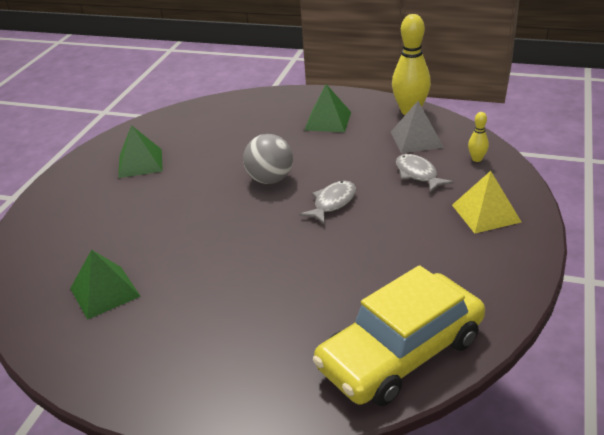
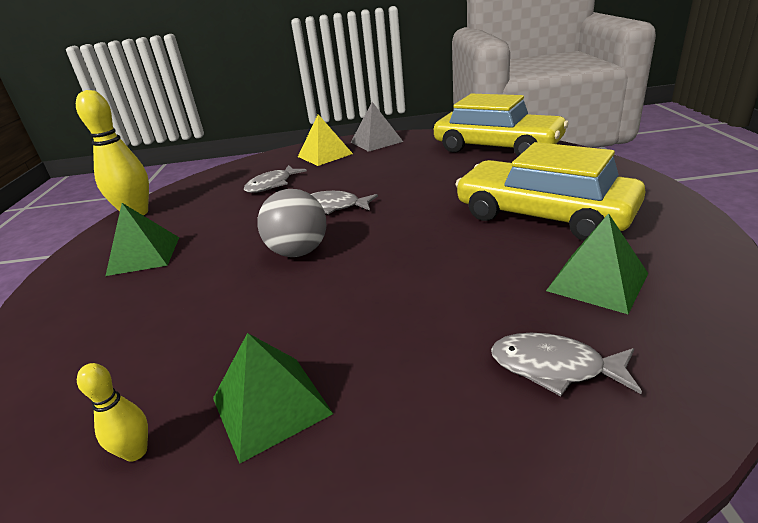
camera: 110 degrees left, 5 degrees down
(71, 244) = (554, 367): none -> grey fish
(205, 310) = (543, 214): none -> yellow car
(416, 139) = (203, 198): grey pyramid -> grey pyramid (376, 142)
(477, 159) = (243, 170): yellow bowling pin -> yellow bowling pin (136, 452)

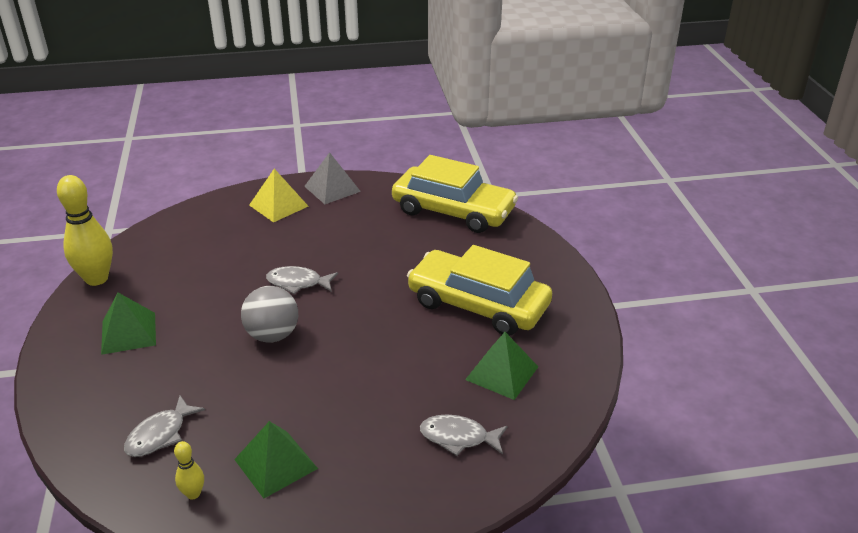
camera: 10 degrees left, 5 degrees up
(272, 185) = (230, 247): grey fish -> grey fish (160, 434)

